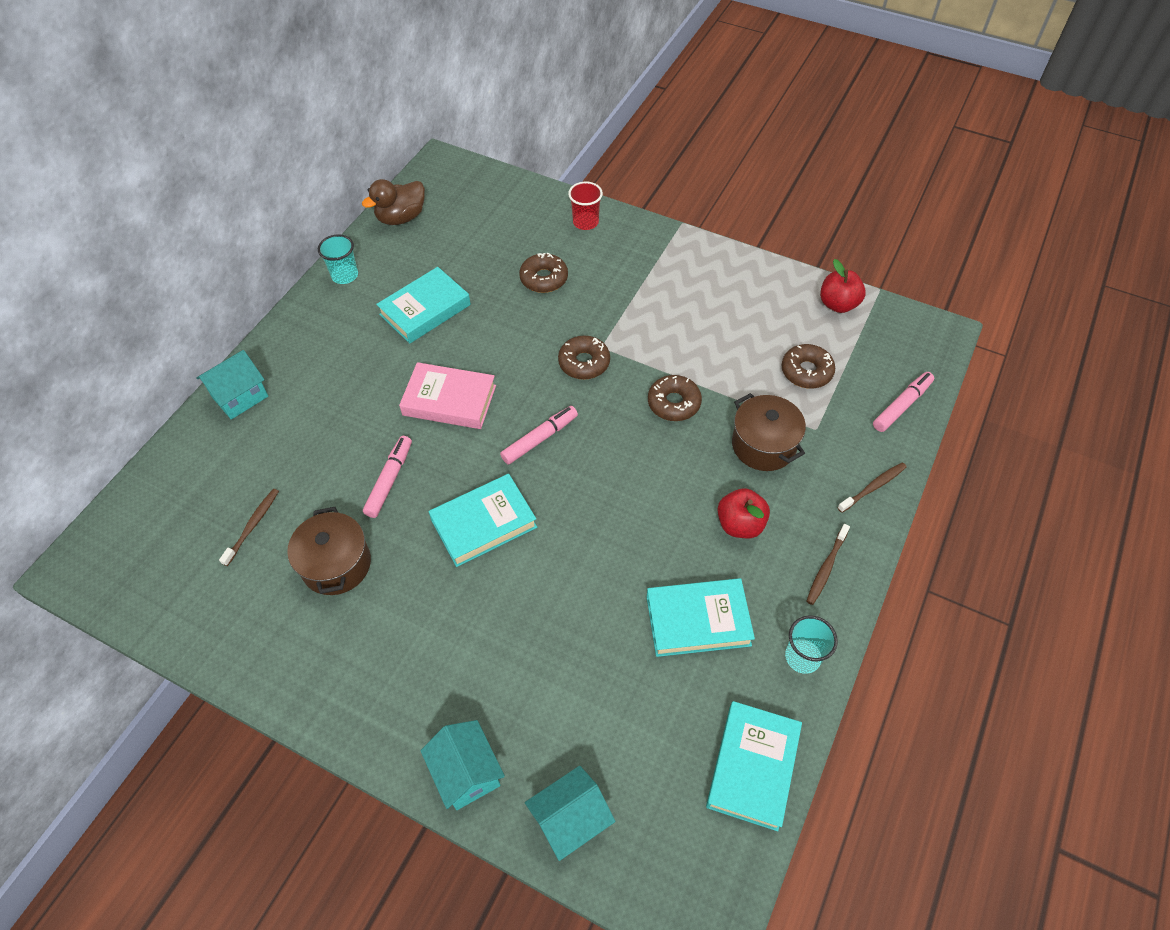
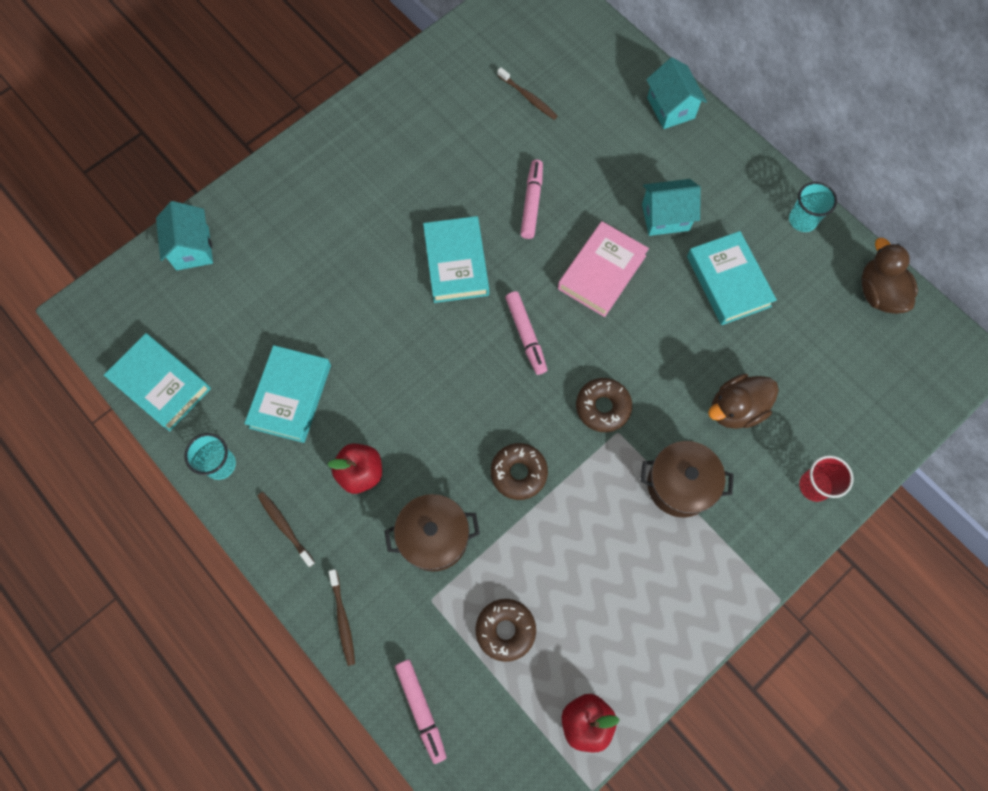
camera: 110 degrees right, 15 degrees up
(336, 564) = (466, 147): brown pot -> brown pot (680, 484)
(389, 480) = (531, 203): pink marker -> pink marker turned 120 degrees counterclockwise
(467, 773) = (258, 194): turquoise house -> turquoise house (665, 217)
(544, 278) = (736, 409): brown donut -> brown duck

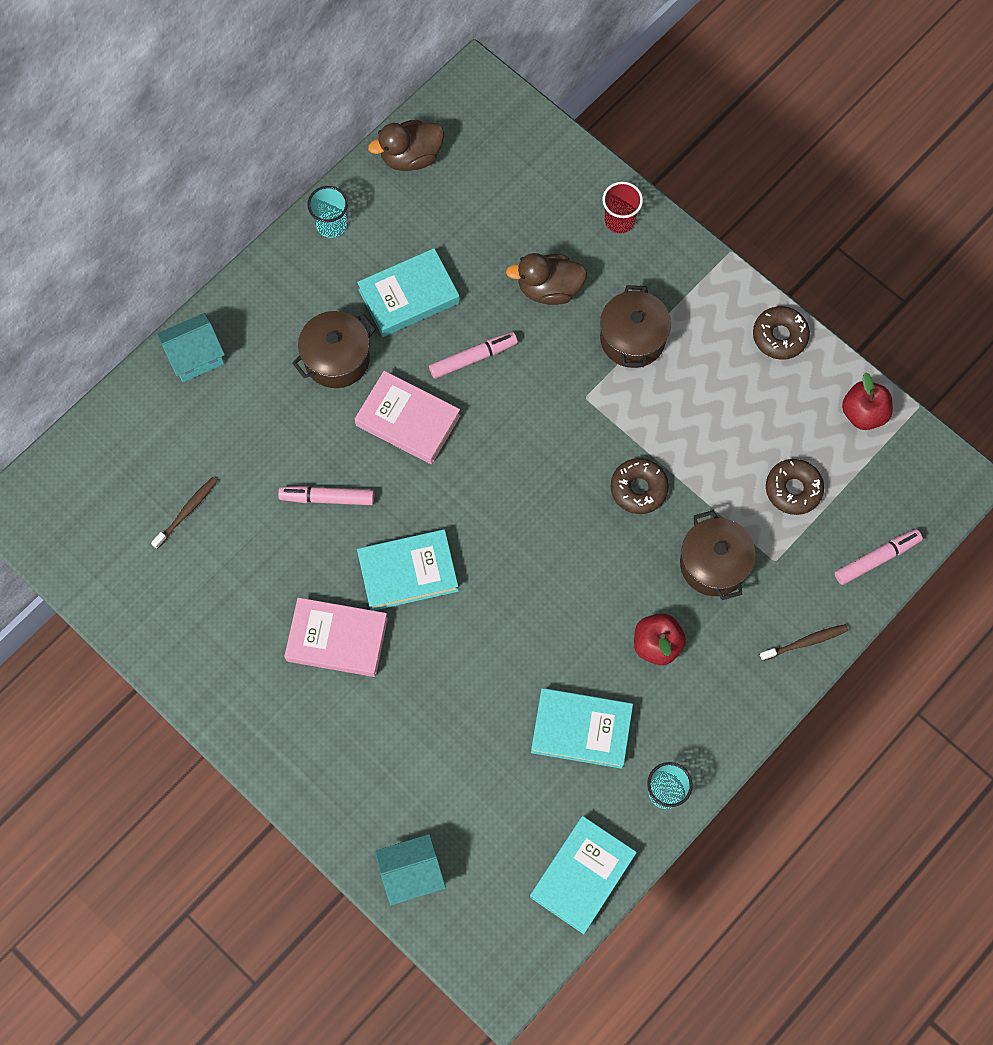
camera: 95 degrees left, 0 degrees up
(285, 527) = (722, 713): brown toothbrush -> none
(402, 203) = (337, 639): none -> pink book
(526, 335) = (488, 492): pink marker -> pink marker (473, 358)
(603, 407) = (560, 413): brown donut -> brown donut (779, 336)
(665, 217) = (337, 359): turquoise house -> brown pot
(736, 409) = (549, 289): brown duck -> brown duck turned 120 degrees clockwise

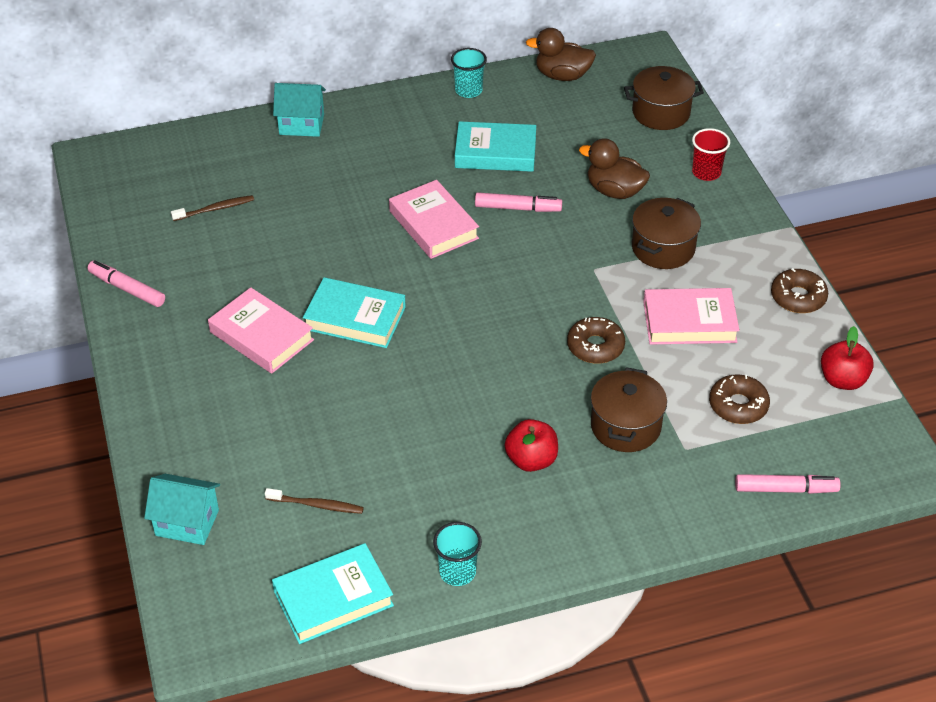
camera: 30 degrees right, 25 degrees down
(327, 498) = (329, 245): pink marker -> pink marker (127, 289)
(337, 359) = (408, 167): brown pot -> brown pot (661, 113)
(581, 729) = (416, 490): turquoise book -> none
(703, 415) = (689, 322): none -> pink book
(806, 642) = (673, 521): brown toothbrush -> brown toothbrush (317, 505)

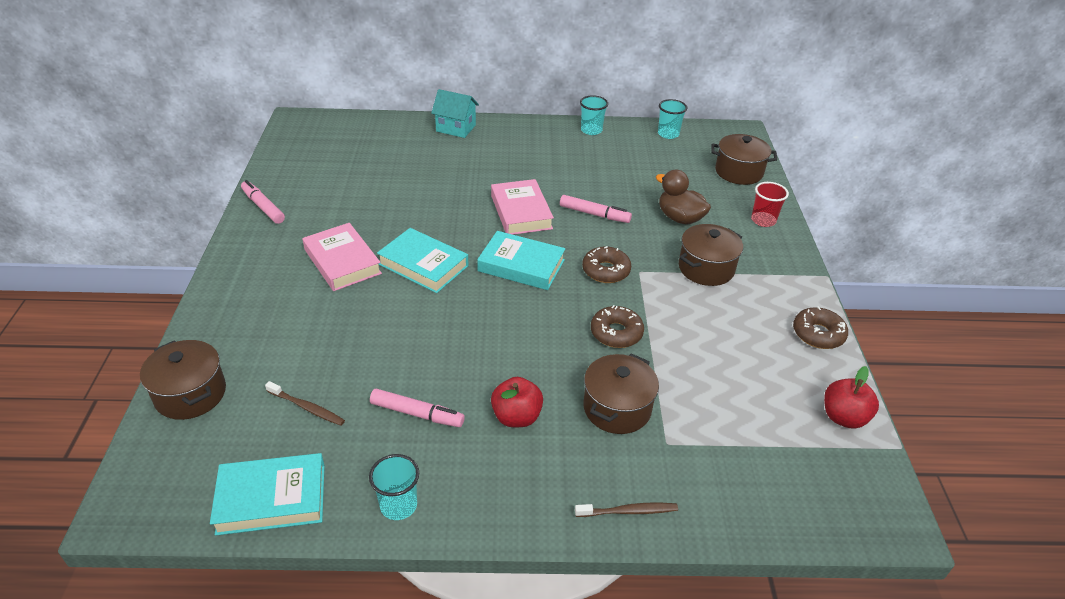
camera: 15 degrees right, 5 degrees down
(187, 523) = (190, 394): turquoise house -> brown pot
(215, 209) = (361, 168): brown toothbrush -> brown toothbrush (629, 511)
(495, 152) = (593, 173): turquoise book -> turquoise book (521, 265)
(562, 75) = (668, 134): brown duck -> turquoise cup
(689, 322) = (709, 332): pink book -> none
(738, 405) = (732, 416): brown donut -> brown donut (606, 271)
(785, 489) = (756, 510): pink marker -> pink marker (417, 413)

